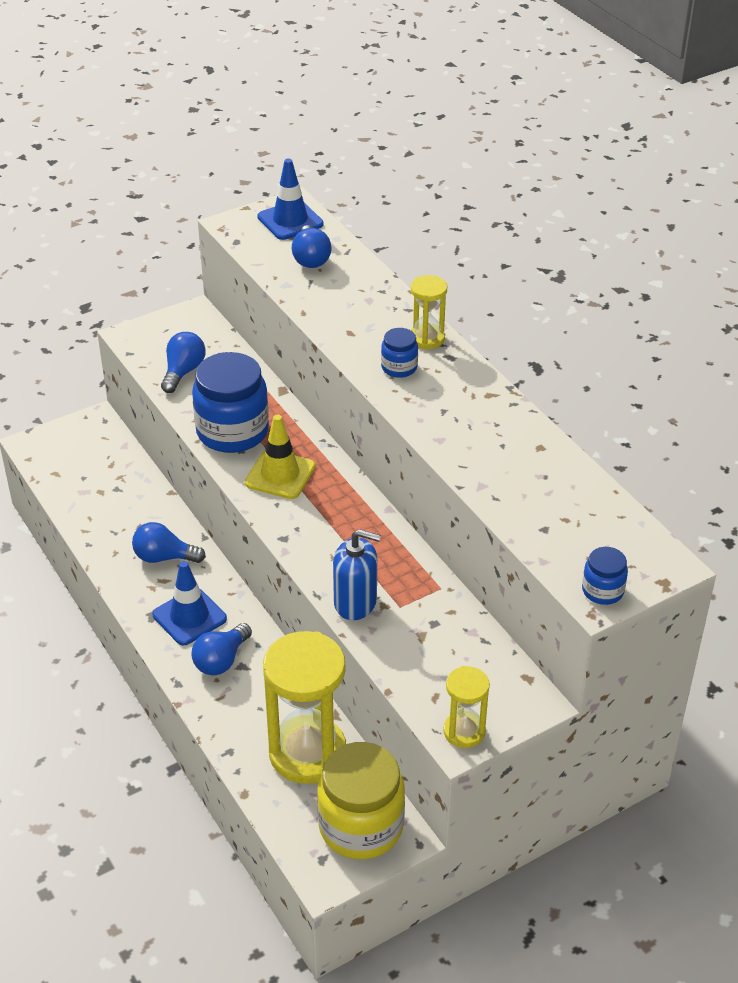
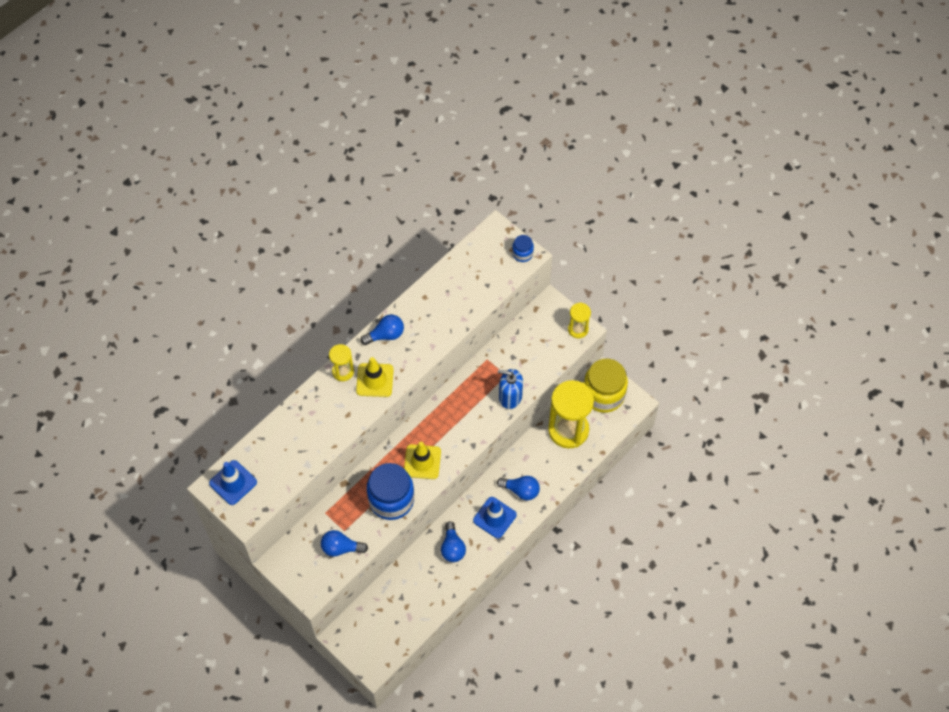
camera: 105 degrees left, 20 degrees up
(311, 258) = (275, 457): blue light bulb -> blue light bulb (385, 335)
(355, 602) = (510, 397): blue soap dispenser -> blue soap dispenser turned 75 degrees counterclockwise
(399, 367) = (375, 380): blue jar -> yellow traffic cone

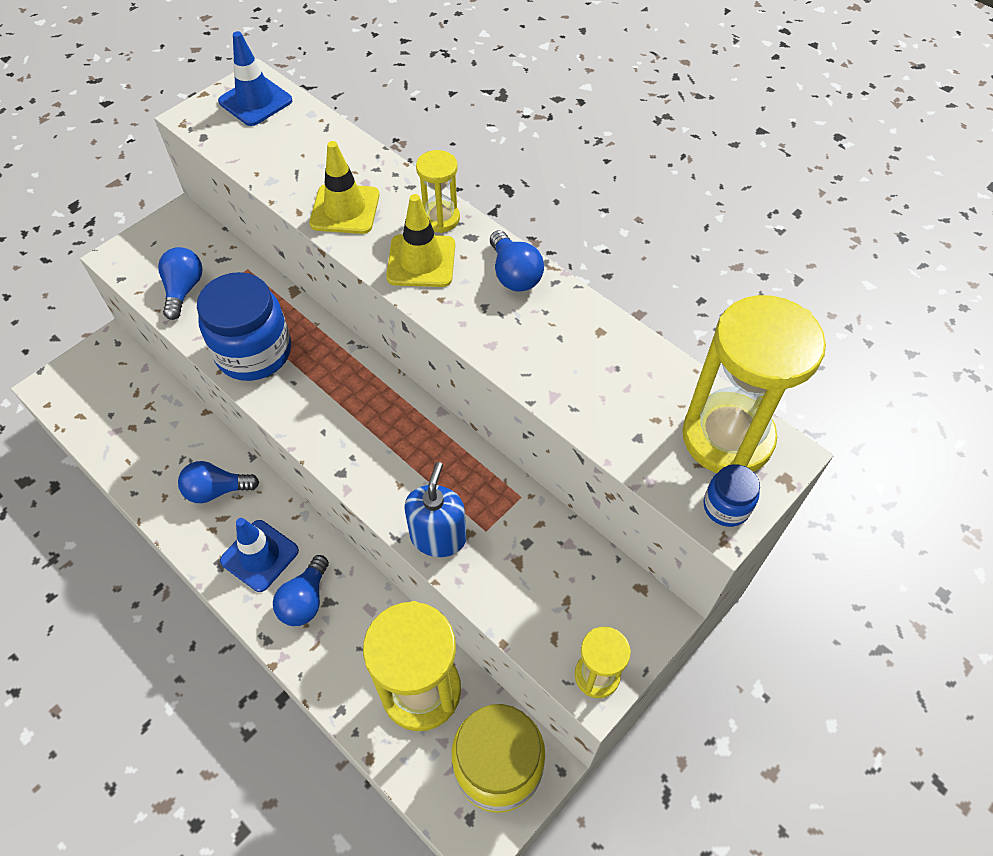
camera: 90 degrees right, 5 degrees down
(422, 462) = (317, 394): yellow traffic cone -> yellow traffic cone (345, 209)
(487, 249) = (727, 437): none -> yellow hourglass

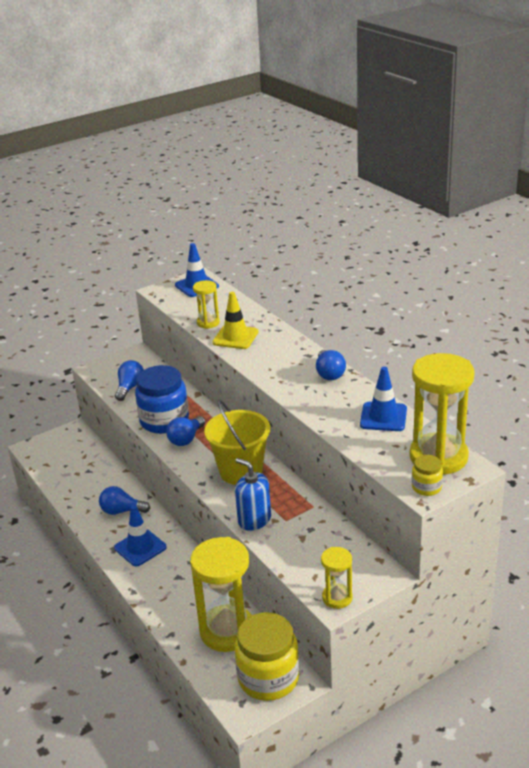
camera: 15 degrees right, 25 degrees down
(305, 600) = (163, 574): blue light bulb -> blue light bulb (186, 439)
(395, 440) = (241, 471): none -> yellow bucket
(421, 261) = (274, 363): yellow traffic cone -> none
(438, 537) = (254, 520): blue soap dispenser -> blue soap dispenser turned 75 degrees counterclockwise
(440, 218) = (292, 345): yellow hourglass -> yellow hourglass (208, 323)
(621, 360) = (383, 417): none -> blue traffic cone
(726, 506) = (426, 487): blue jar -> yellow jar

